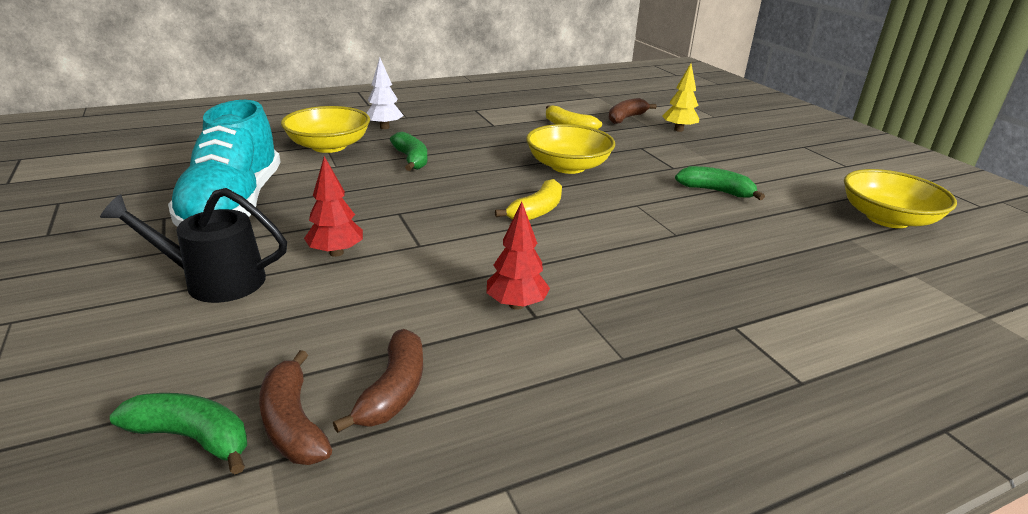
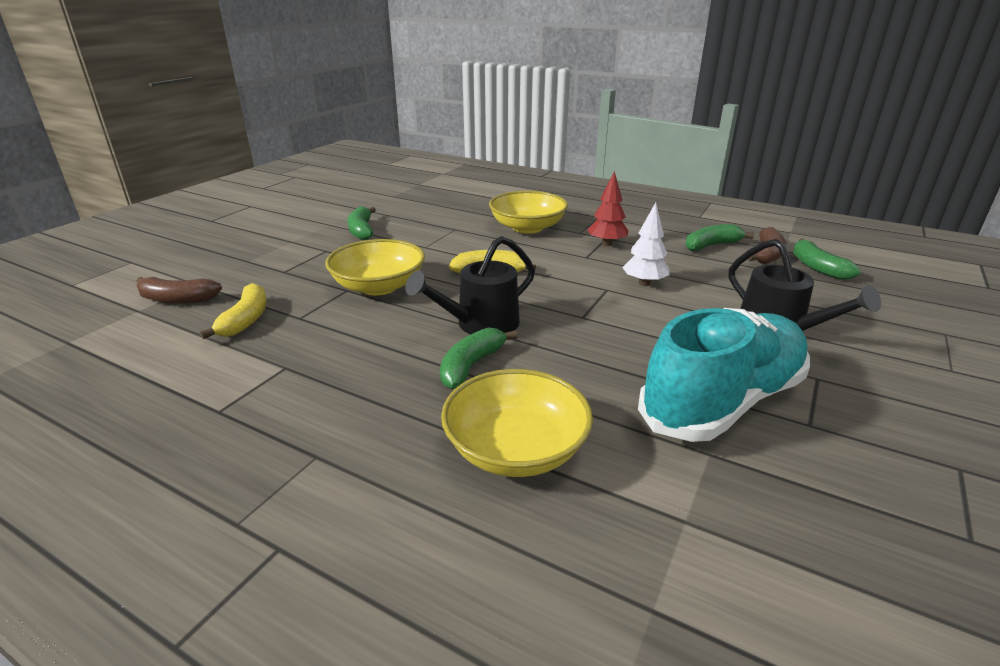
camera: 125 degrees left, 0 degrees up
(336, 252) = (670, 310): red tree -> none
(384, 127) = (388, 447): white tree -> white tree (644, 283)
(393, 391) = (711, 246): brown banana -> green banana
(453, 177) = (480, 324): none -> black watering can
(679, 130) = (203, 267): yellow tree -> none
(887, 218) = (347, 191): yellow bowl -> yellow bowl (527, 227)

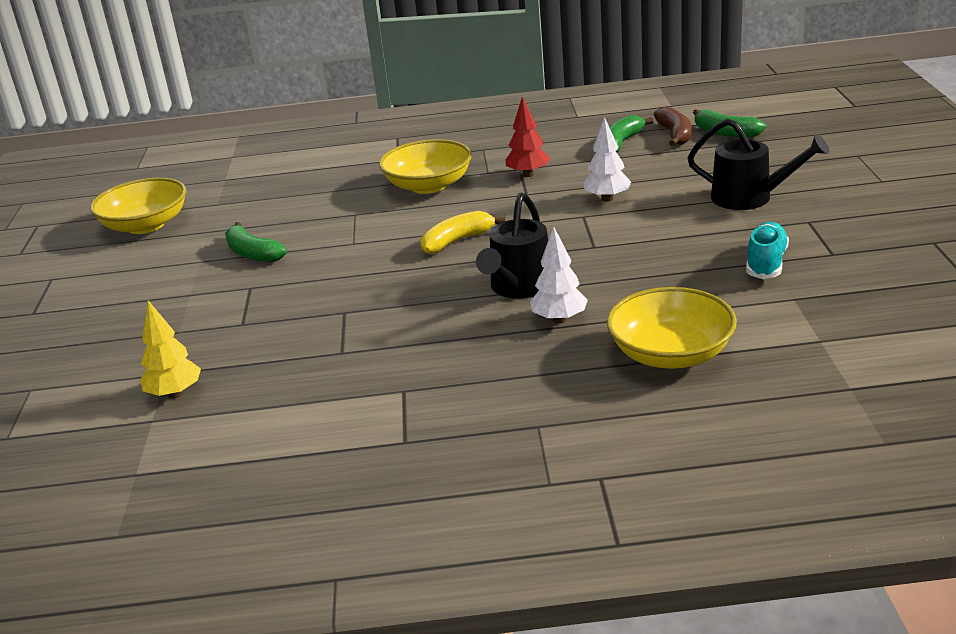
camera: 30 degrees left, 0 degrees up
(177, 299) = (175, 394): brown banana -> yellow tree
(245, 320) = (290, 377): yellow banana -> none
(379, 286) = (371, 296): yellow bowl -> yellow bowl (146, 225)
(471, 366) = (559, 319): green banana -> white tree
(722, 401) = (766, 263): turquoise shoe -> turquoise shoe, size x0.49

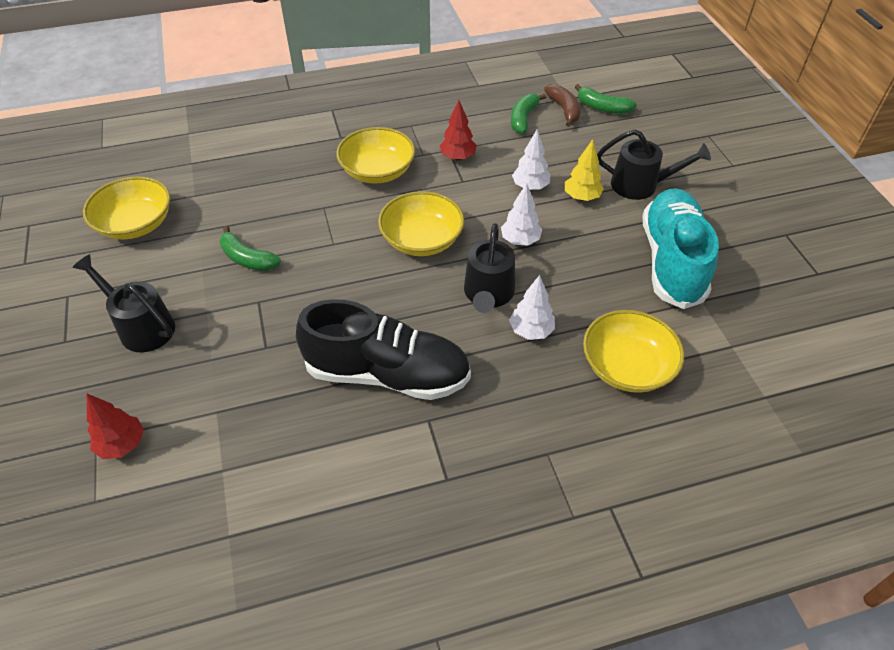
camera: 15 degrees left, 20 degrees up
(55, 395) = (122, 444): none -> red tree
(116, 303) = (141, 326): none -> black watering can
(175, 394) = (233, 437): yellow tree -> yellow tree (581, 197)
(370, 350) = (387, 374): none -> black shoe
(457, 241) = (422, 240): yellow banana -> yellow bowl
(576, 243) = (520, 240): none -> white tree
(766, 263) = (672, 261): turquoise shoe -> turquoise shoe, size x2.02

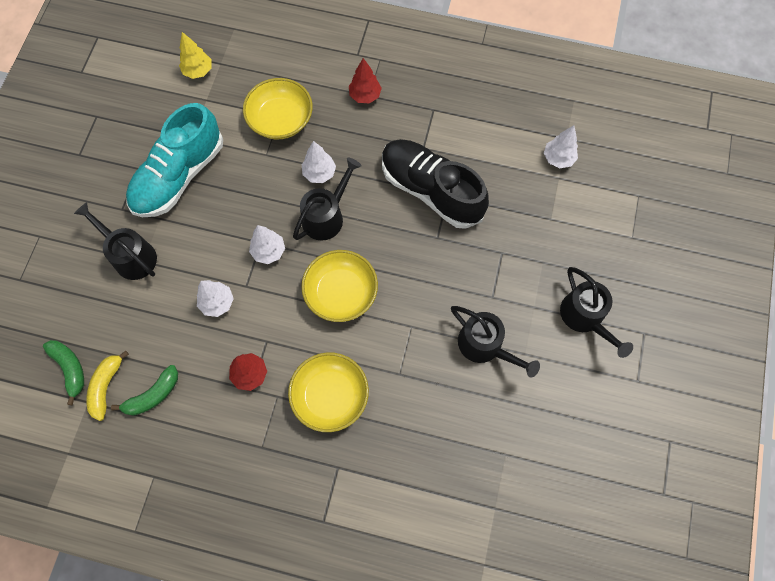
camera: 150 degrees left, 20 degrees up
(122, 444) = (615, 225): red tree -> red tree (365, 96)
(135, 224) = (567, 442): yellow bowl -> none
(232, 497) = (558, 158): none -> white tree
(247, 258) = (485, 346): green banana -> black watering can
(564, 110) = (106, 386): brown banana -> yellow banana
(581, 197) = (187, 269): yellow tree -> yellow tree (198, 71)

